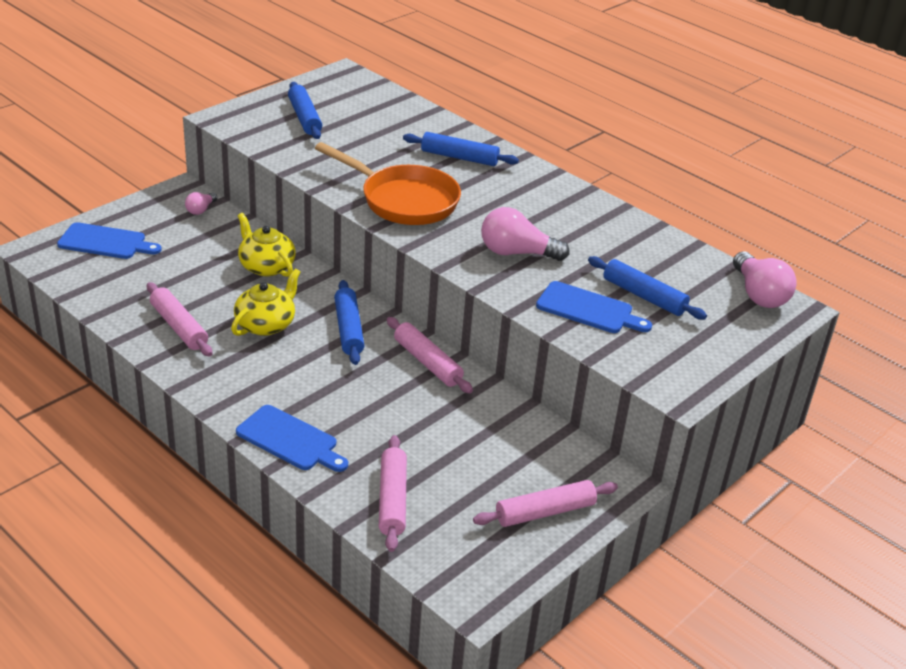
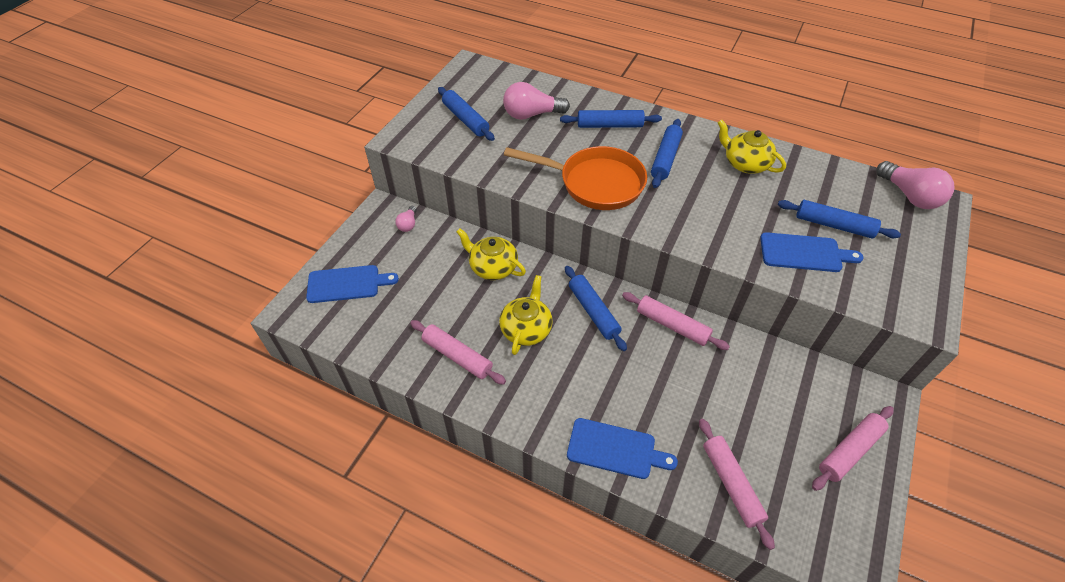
camera: 15 degrees left, 15 degrees up
(499, 198) = (665, 158): none -> blue rolling pin
(516, 253) = (714, 211): pink light bulb -> pink light bulb (531, 114)
(587, 223) = (745, 163): none -> yellow teapot

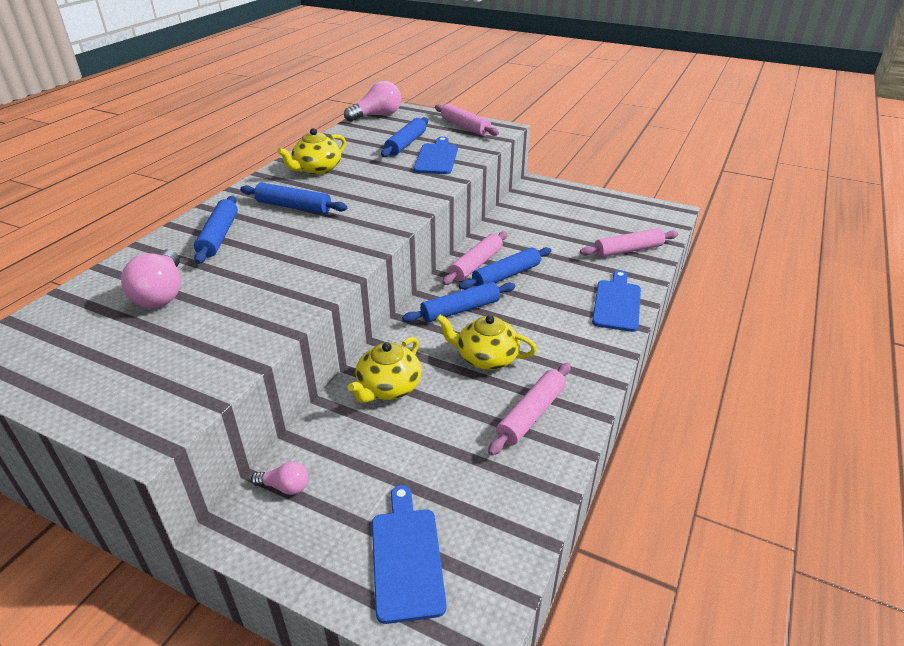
camera: 90 degrees left, 15 degrees down
(465, 119) = (136, 356): blue rolling pin -> blue rolling pin (506, 275)
(595, 183) = (321, 249): orange pan -> none
(849, 451) = (584, 202): pink rolling pin -> pink rolling pin (465, 127)

